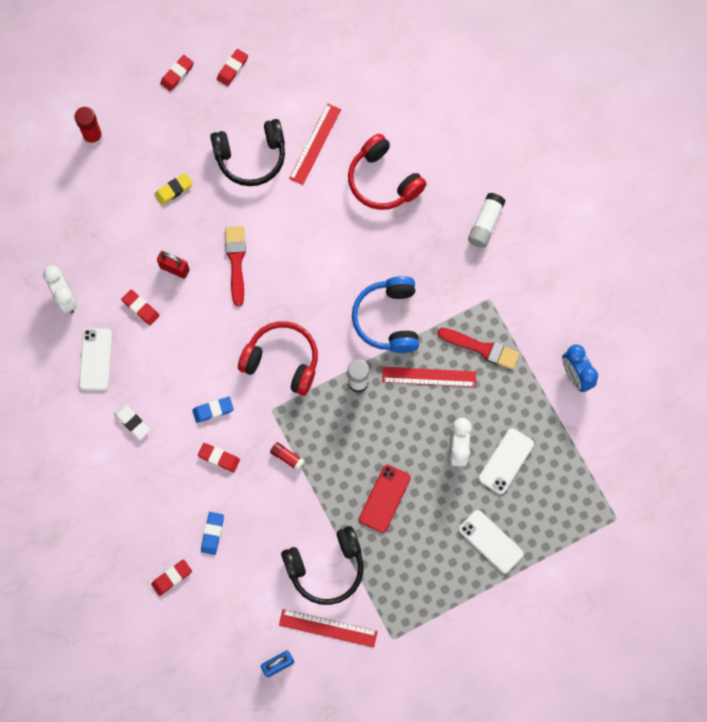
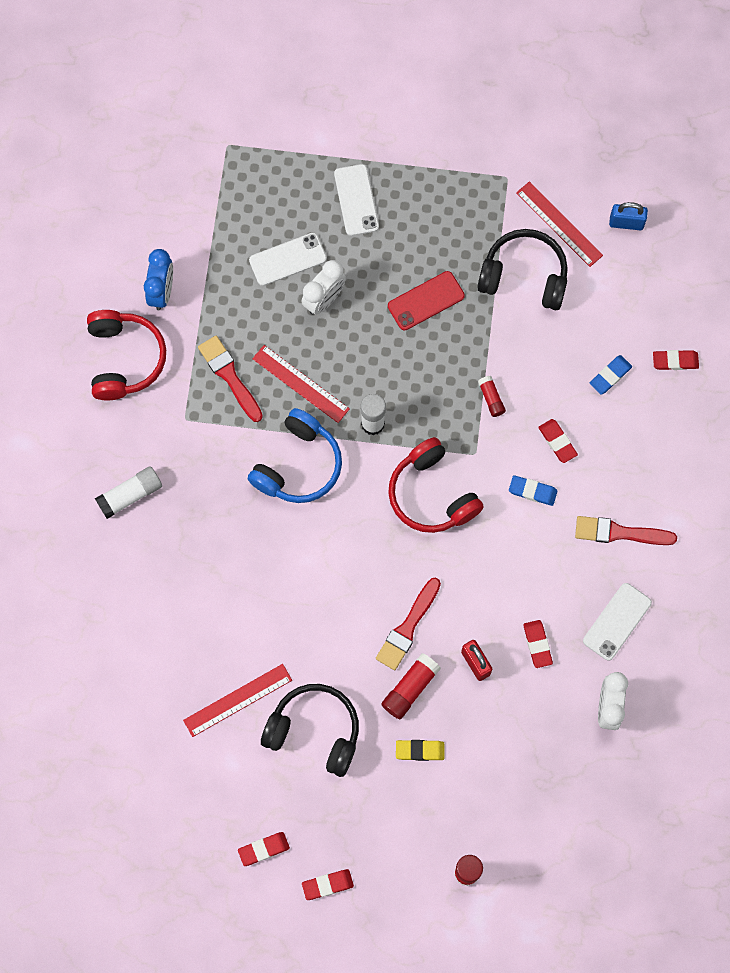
camera: 145 degrees left, 0 degrees up
(132, 422) = (620, 533): white eraser -> red brush
(207, 224) = (410, 688): none -> red glue stick
(383, 181) = (198, 610): red headphones -> red headphones (124, 359)

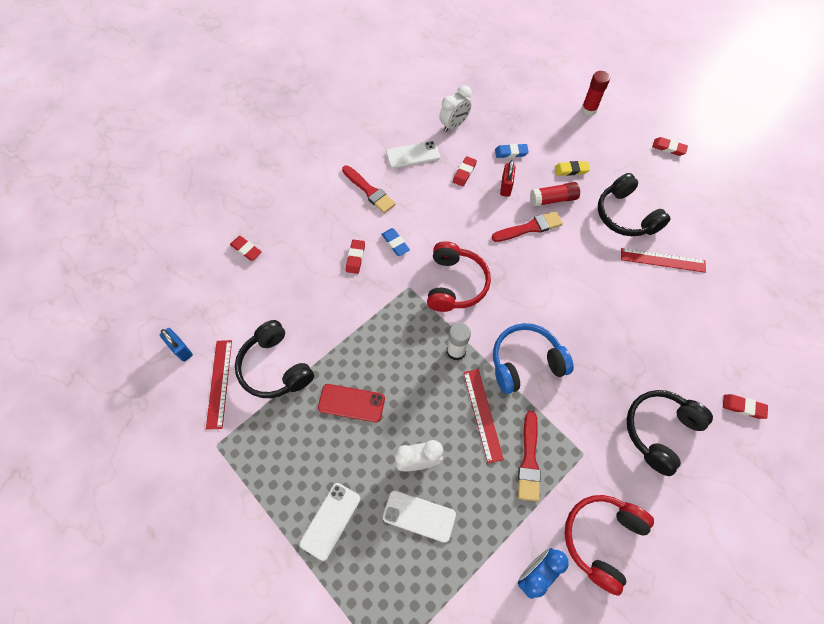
camera: 140 degrees left, 10 degrees down
(130, 495) = (659, 431): white glue stick -> black headphones
(264, 849) = (695, 183): red eraser -> red eraser (743, 407)
(420, 750) = (571, 170): yellow eraser -> yellow eraser turned 45 degrees counterclockwise
(491, 398) = (369, 310): red glue stick -> none
(610, 376) = (289, 269): blue eraser -> blue eraser (511, 152)

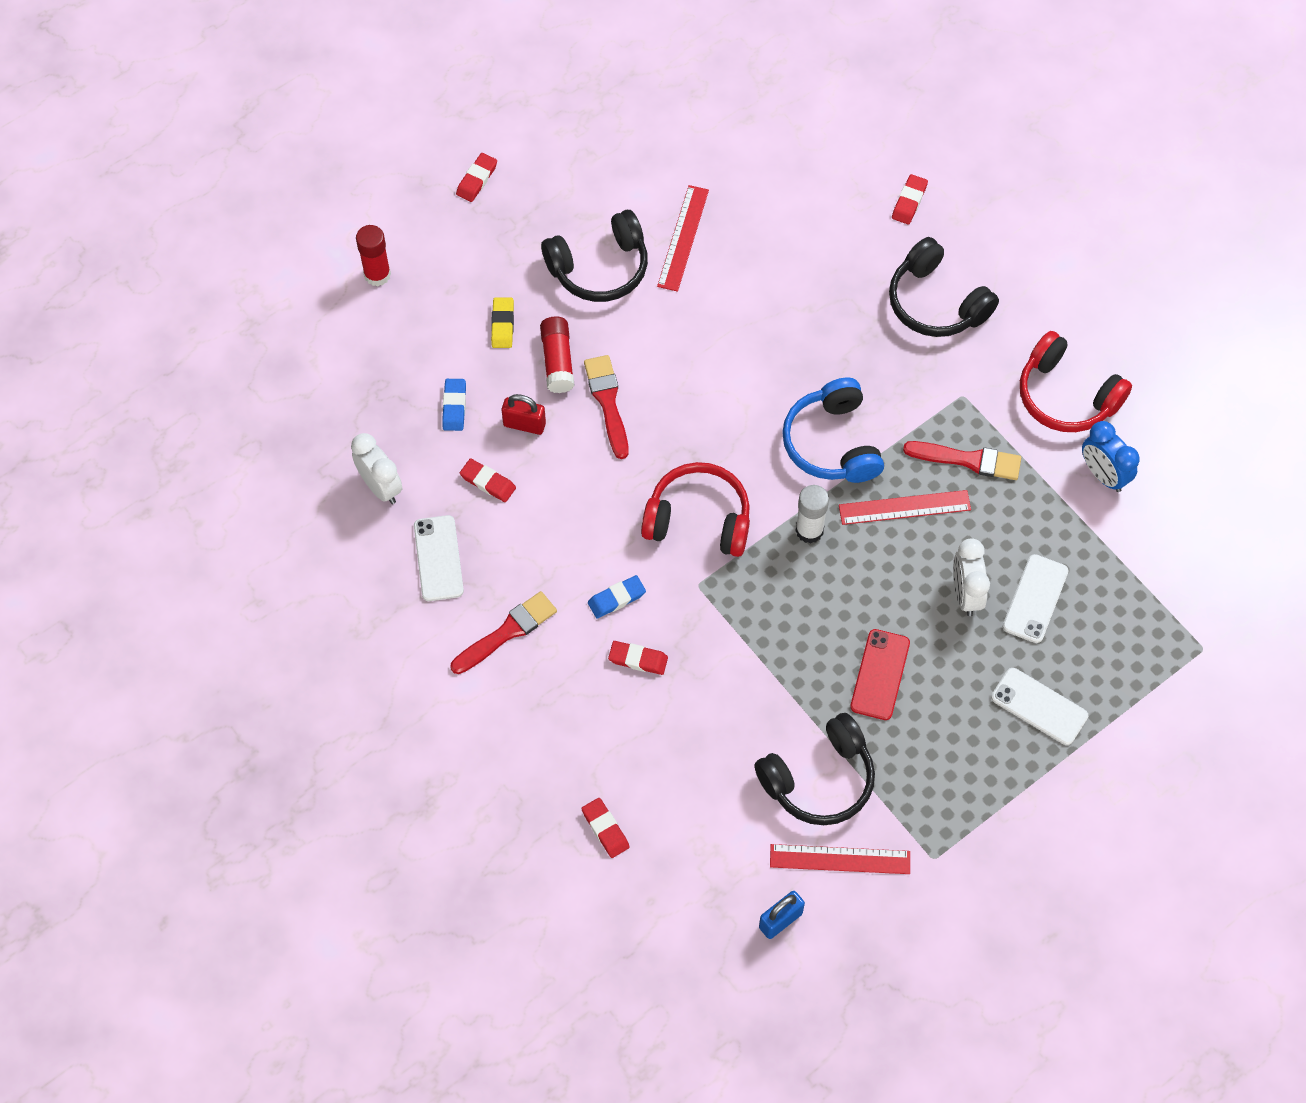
camera: 85 degrees left, 0 degrees up
(246, 249) = (605, 829): red eraser -> red eraser turned 75 degrees counterclockwise

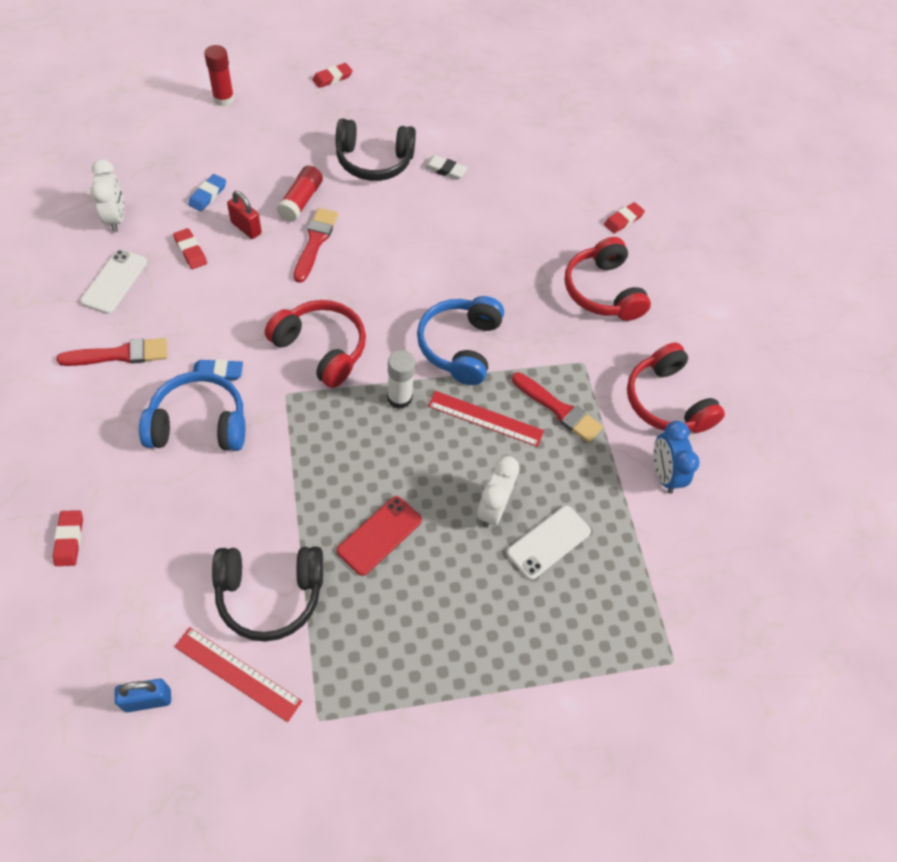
camera: 20 degrees right, 5 degrees down
(502, 325) = (281, 163): yellow eraser -> none
(638, 659) = (199, 423): red eraser -> blue headphones
(683, 238) = (445, 170): red ruler -> white eraser
(936, 303) = (602, 291): black headphones -> red headphones
(1039, 706) = (497, 634): white phone -> none

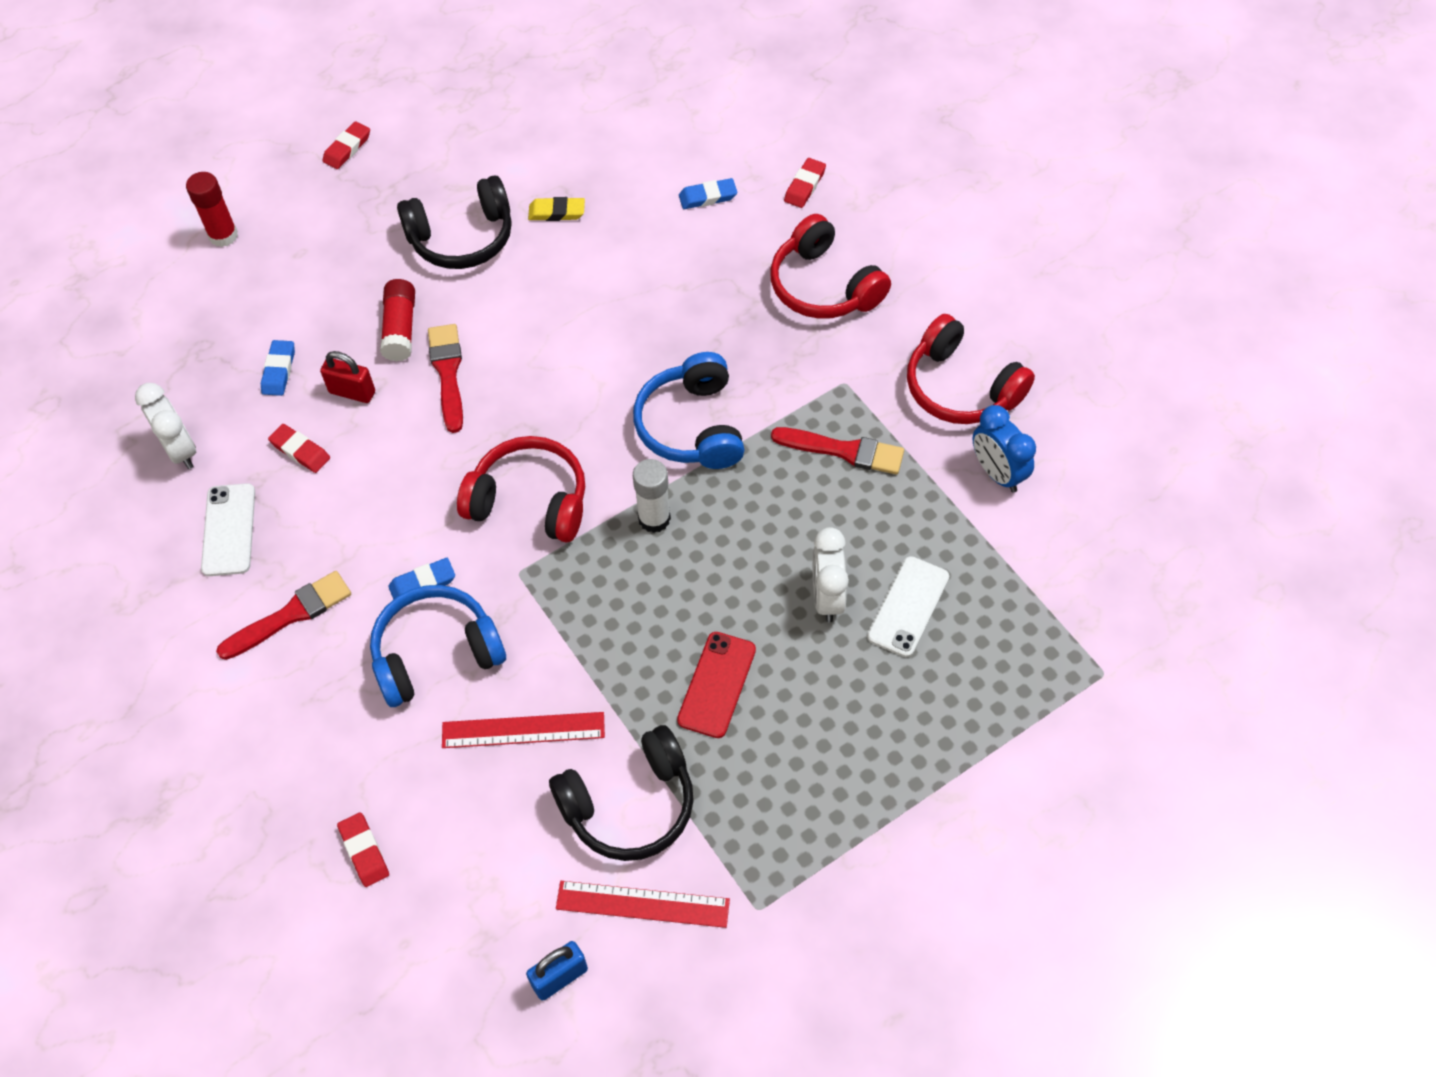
camera: 15 degrees left, 0 degrees up
(445, 170) = (557, 212): white eraser -> yellow eraser
(485, 418) = (766, 498): red ruler -> red ruler (523, 730)
(552, 200) = (708, 197): none -> blue eraser

